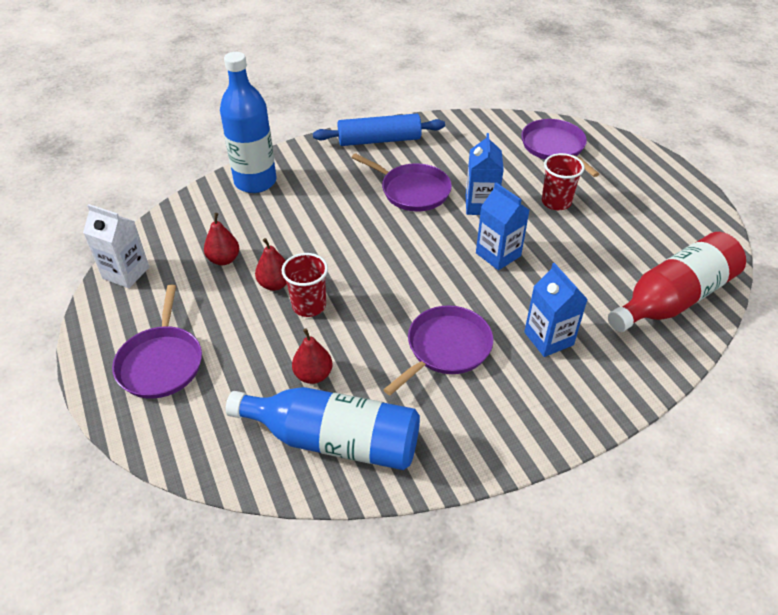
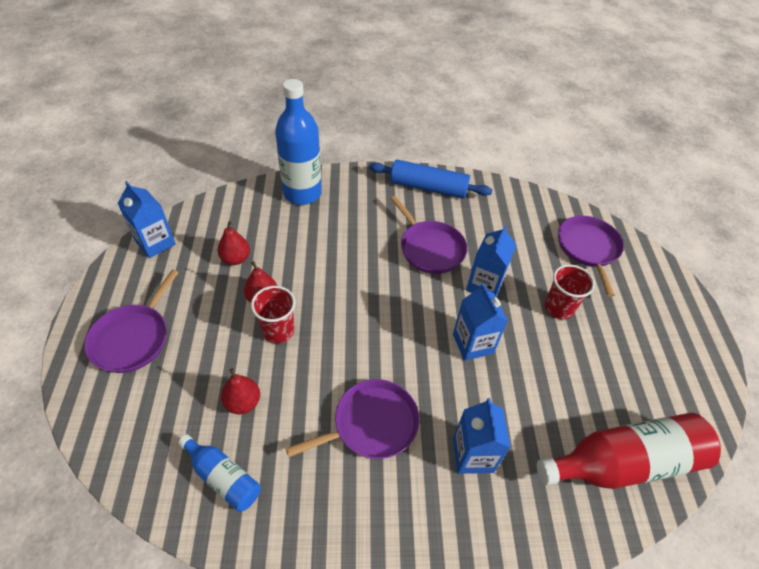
camera: 20 degrees right, 5 degrees up
(126, 273) = (155, 243): white carton -> blue carton
(334, 440) = (223, 477): blue bottle -> blue bottle, size x0.54

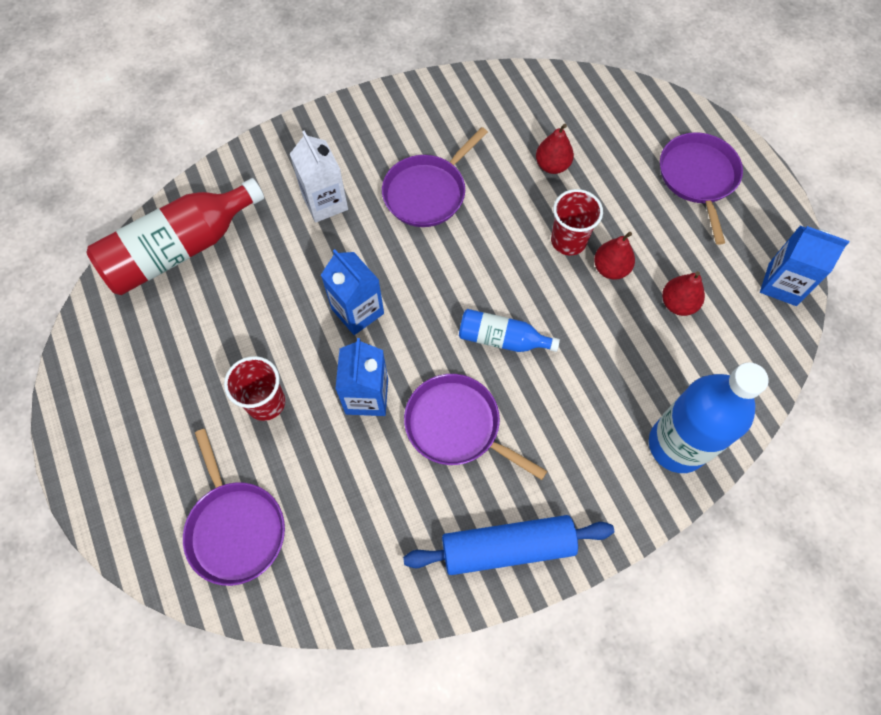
camera: 160 degrees right, 15 degrees up
(223, 477) = (526, 110): blue bottle -> blue bottle (501, 339)
(473, 455) = (325, 203): blue carton -> white carton

